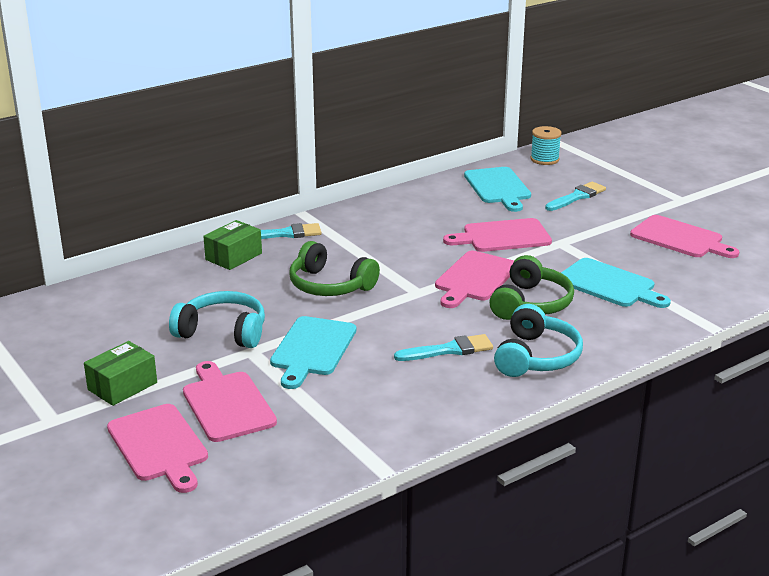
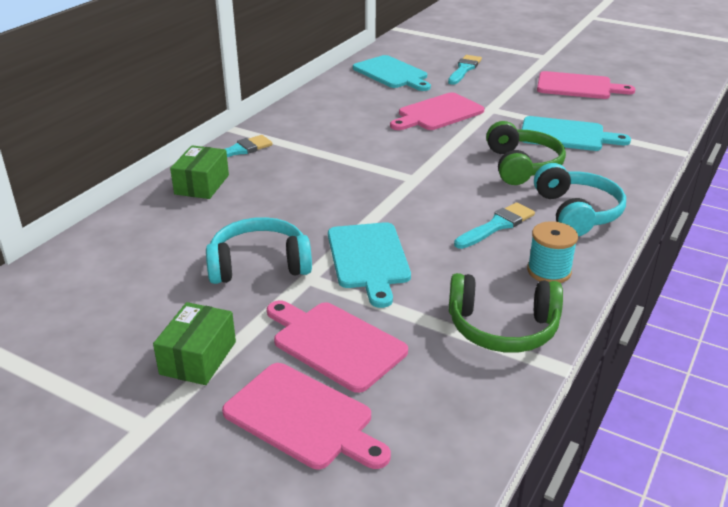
camera: 25 degrees left, 5 degrees up
(329, 285) = (326, 191): green headphones -> green headphones (502, 328)
(474, 278) = (451, 154): pink cutting board -> none
(544, 159) = (407, 45): turquoise spool -> turquoise spool (549, 271)

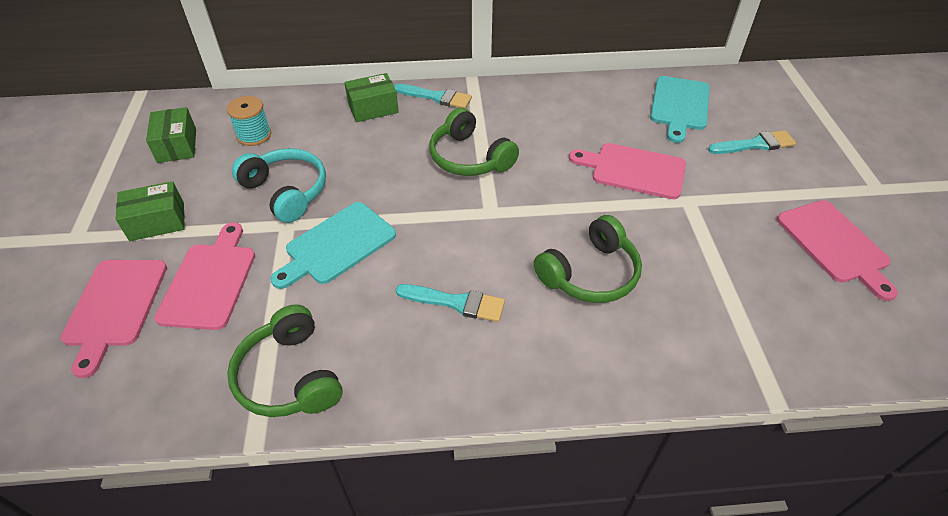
camera: 55 degrees right, 15 degrees up
(80, 313) = (177, 145): none -> green box
(338, 165) = (469, 158): none -> green headphones
(549, 271) = (405, 374): turquoise spool -> turquoise spool (254, 135)
(566, 135) = (698, 281): turquoise cutting board -> none
(577, 212) = (535, 354): turquoise headphones -> none

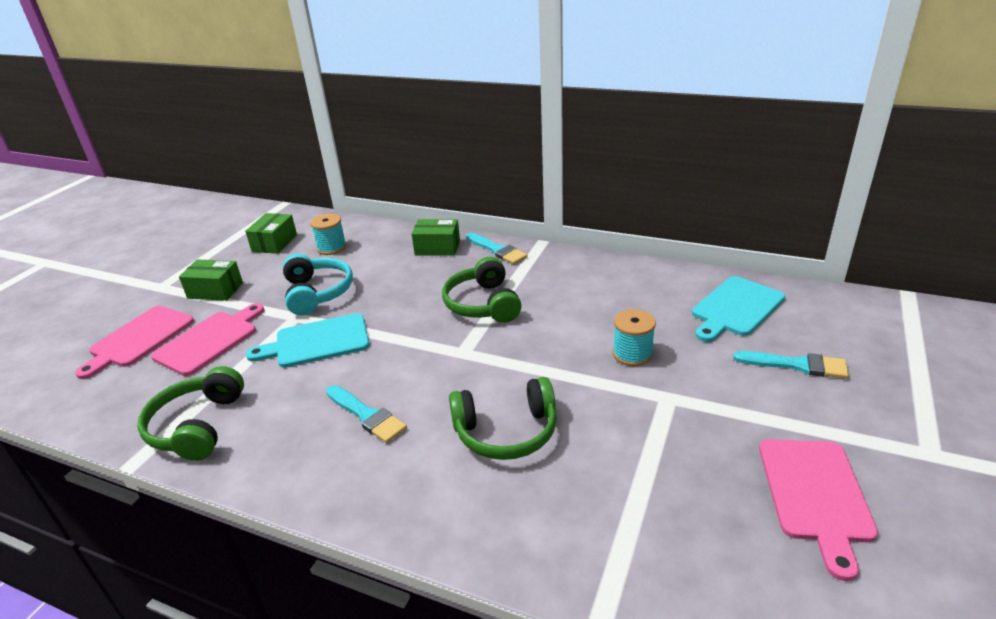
camera: 30 degrees right, 15 degrees down
(633, 170) = (632, 354): pink cutting board -> turquoise spool

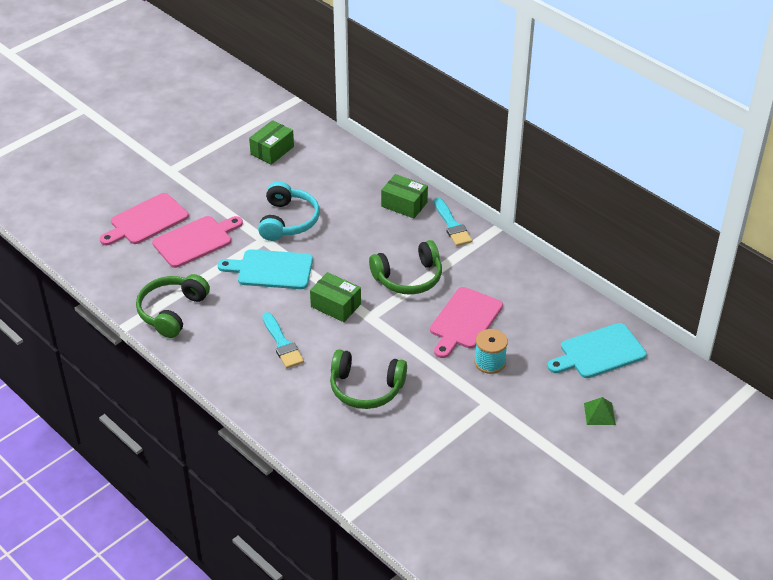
camera: 20 degrees right, 10 degrees up
(215, 290) = (211, 190): green box -> green box (336, 305)
(332, 248) = (317, 173): turquoise spool -> none
(482, 304) = (408, 278): green headphones -> green headphones turned 120 degrees counterclockwise
(797, 365) = (599, 414): turquoise brush -> green pyramid
(815, 494) = (526, 497): pink cutting board -> pink cutting board (464, 321)

